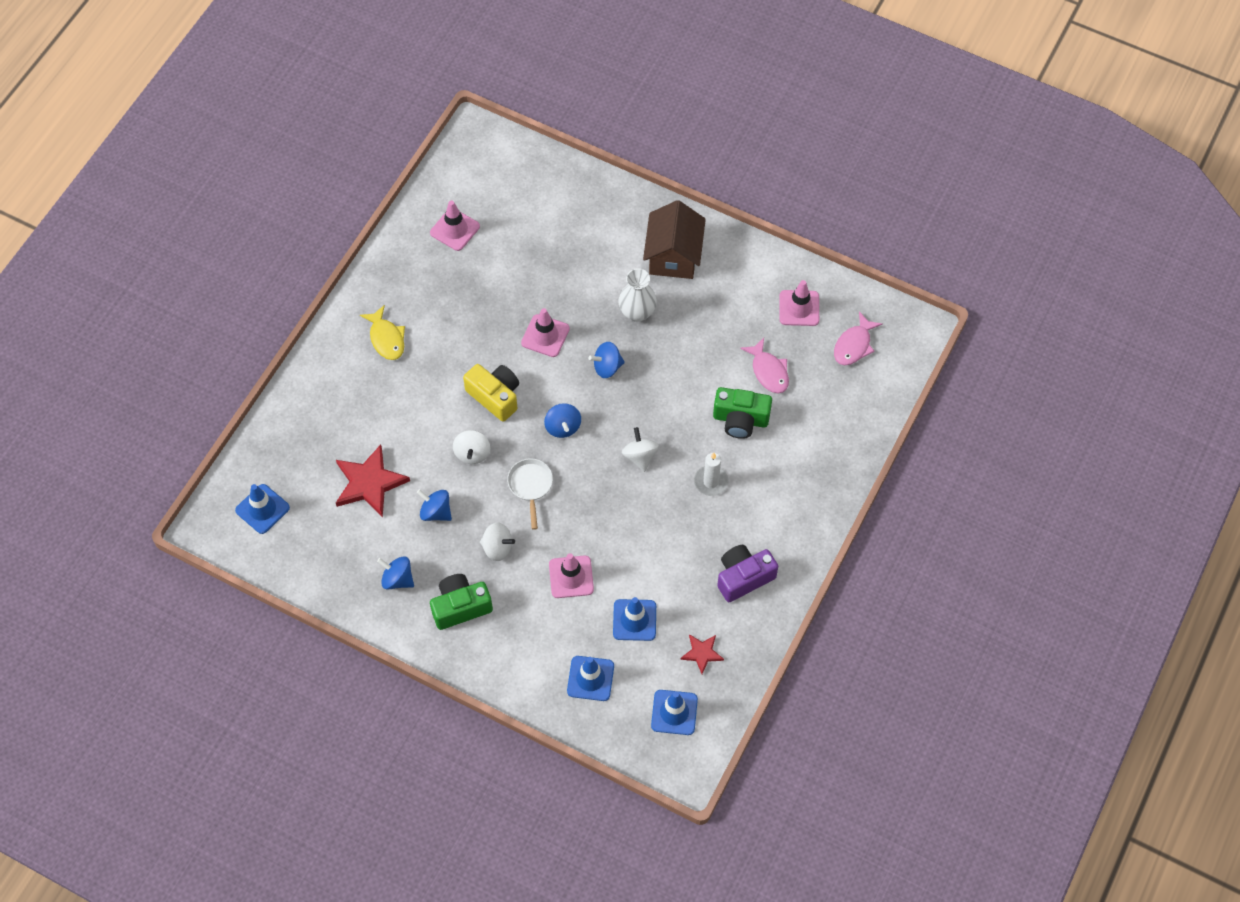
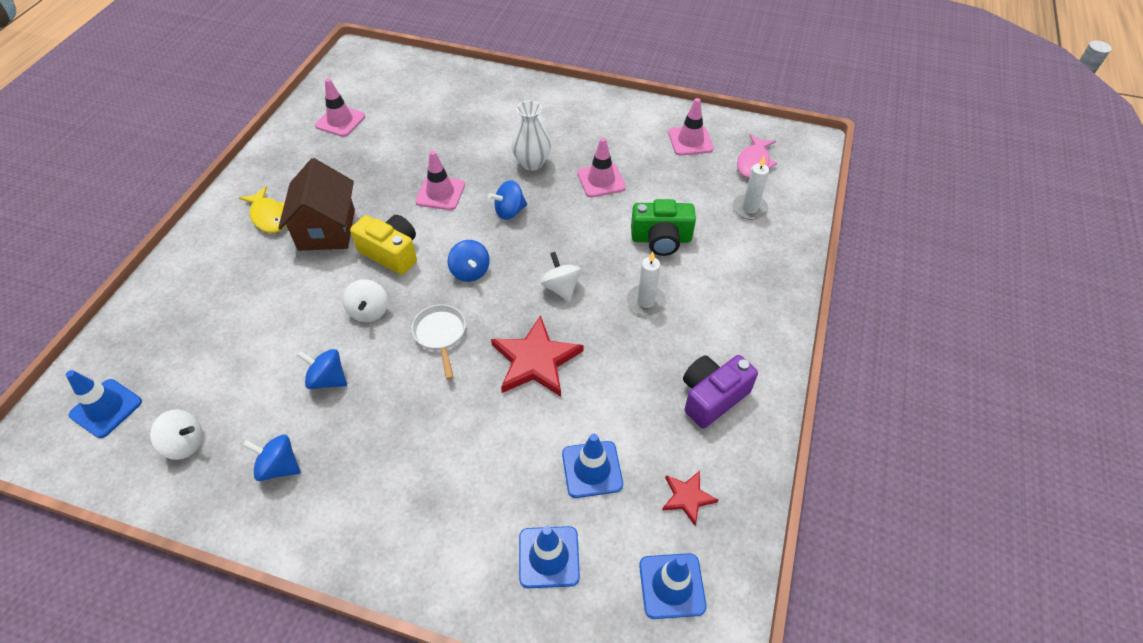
camera: 10 degrees left, 10 degrees down
(369, 483) = (245, 359): red star -> red star (535, 360)
(460, 607) = (364, 489): green camera -> none
(497, 548) = (407, 409): white spinning top -> white spinning top (185, 444)
(571, 577) = (503, 429): pink traffic cone -> pink traffic cone (601, 180)
(673, 256) = (558, 116): brown house -> brown house (327, 229)
(768, 371) = (677, 194): pink fish -> none
(832, 398) = (749, 208): none -> white candle

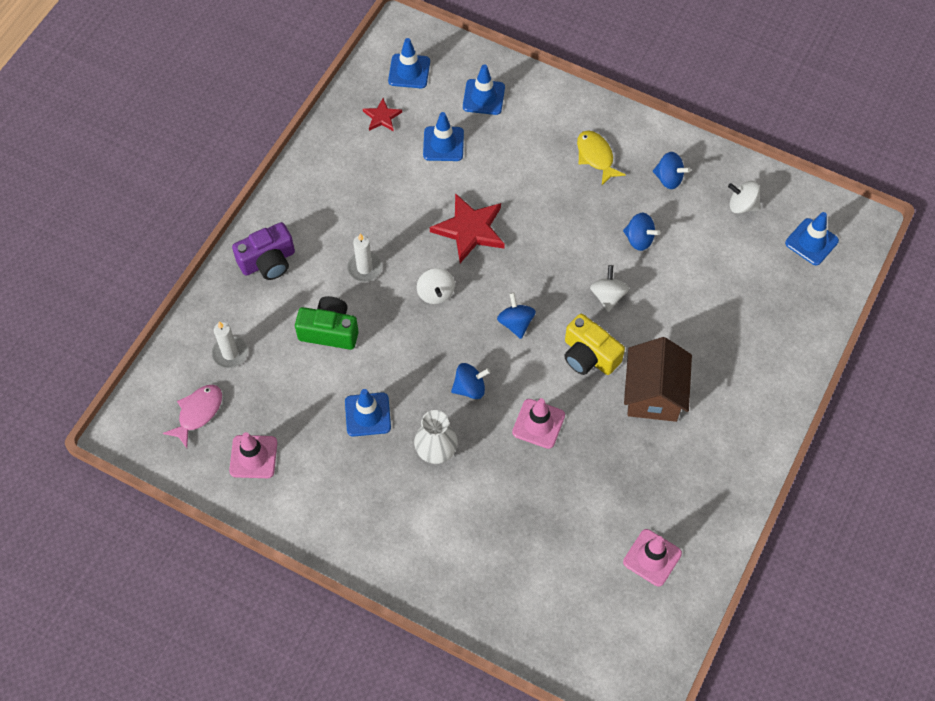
camera: 170 degrees left, 10 degrees up
(269, 216) = (714, 420): yellow fish -> yellow fish (596, 156)
(440, 335) = (546, 264): white pan -> none
(601, 180) = (367, 414): pink traffic cone -> blue traffic cone
(712, 397) = (339, 180): purple camera -> purple camera (268, 261)

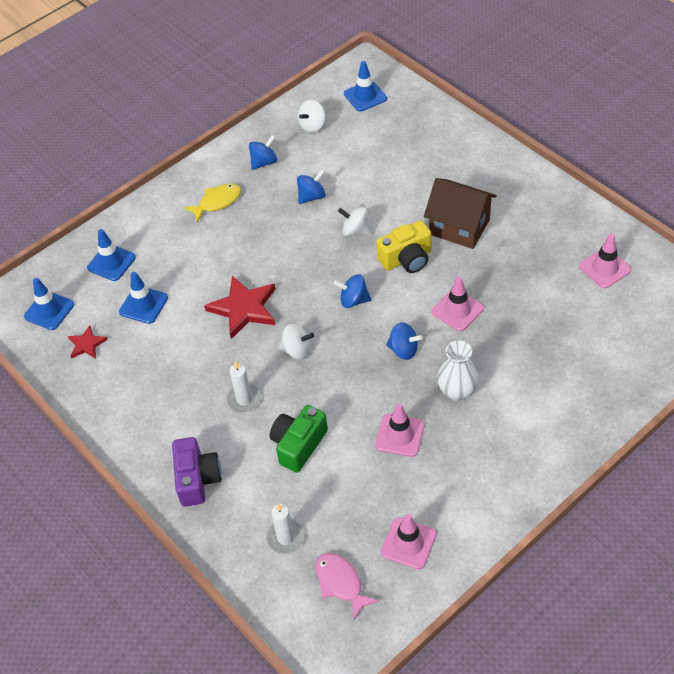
camera: 65 degrees left, 10 degrees down
(367, 414) = (400, 435): blue traffic cone -> pink traffic cone
(470, 388) = (403, 350): blue spinning top -> blue spinning top turned 105 degrees clockwise
(596, 156) = (217, 202): yellow fish -> yellow fish turned 150 degrees clockwise

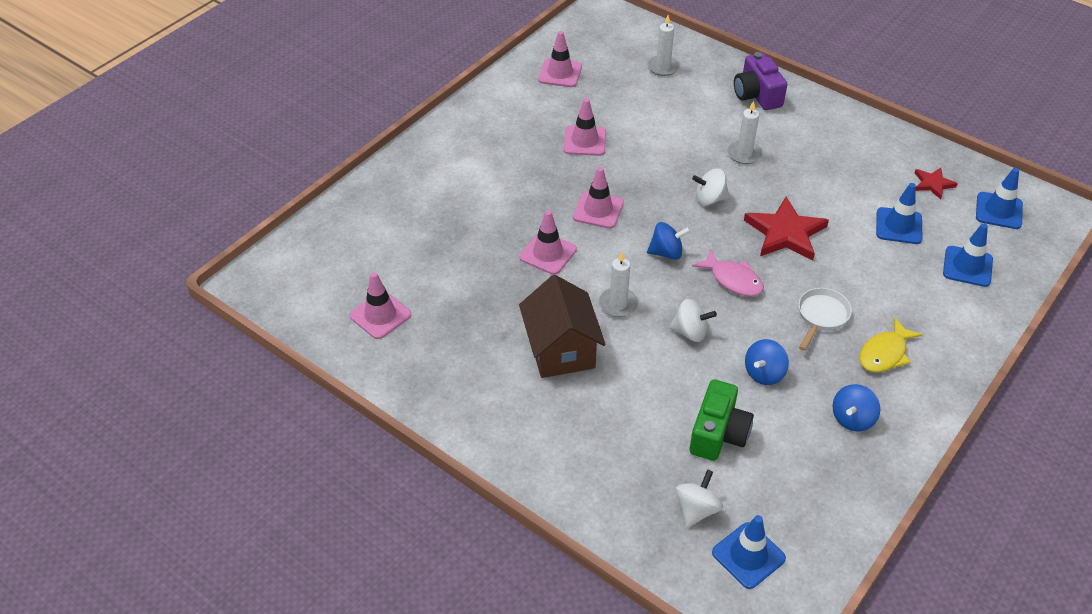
camera: 165 degrees right, 5 degrees down
(249, 233) = (821, 316): none -> white pan
(298, 445) = (676, 126): green camera -> green camera (718, 433)
(312, 126) = (810, 489): white spinning top -> white spinning top (696, 509)
(341, 583) = (608, 47): pink fish -> pink fish (733, 280)
(403, 350) = (598, 210): blue spinning top -> pink traffic cone
(406, 259) = (618, 304): yellow camera -> white candle
(457, 391) = (536, 180): white vase -> none
(459, 227) = (561, 350): brown house -> brown house turned 60 degrees clockwise

